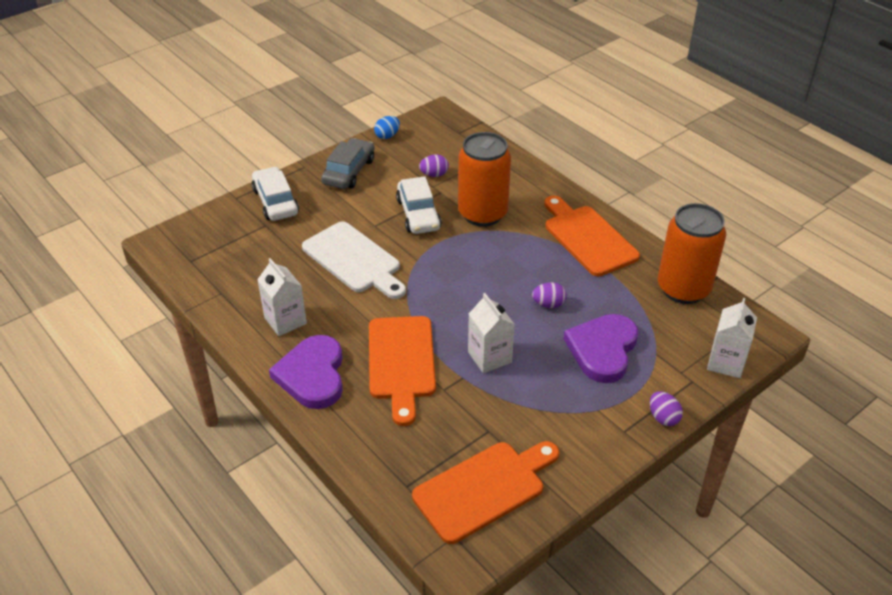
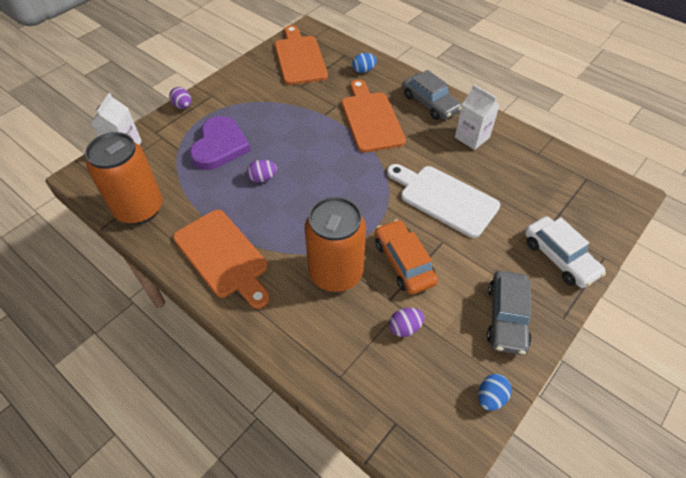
camera: 170 degrees right, 10 degrees up
(312, 375) = (430, 103): purple heart -> grey car
(385, 447) = (363, 70): none -> blue egg
(418, 214) = (404, 262): white car -> orange car
(483, 488) = (299, 58): orange cutting board -> orange cutting board turned 120 degrees clockwise
(489, 357) = (307, 130): white carton -> none

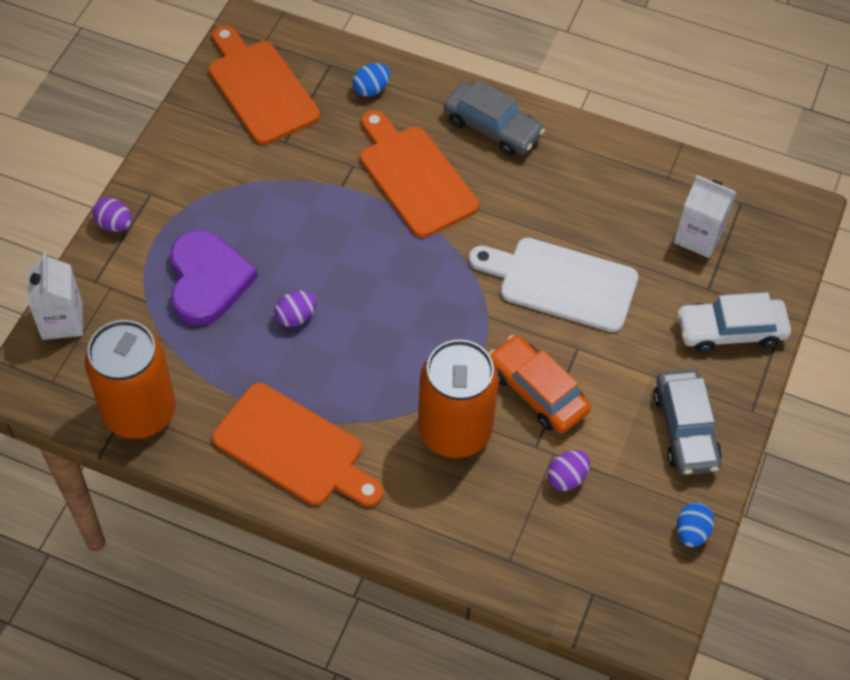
camera: 20 degrees left, 5 degrees up
(472, 137) = (570, 173): white carton -> white carton (698, 237)
(559, 258) = (730, 331): white car -> white car turned 135 degrees clockwise

